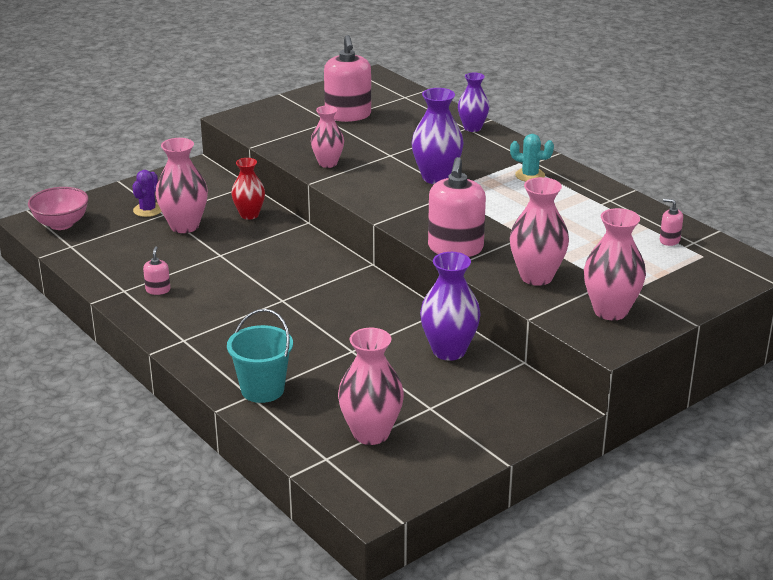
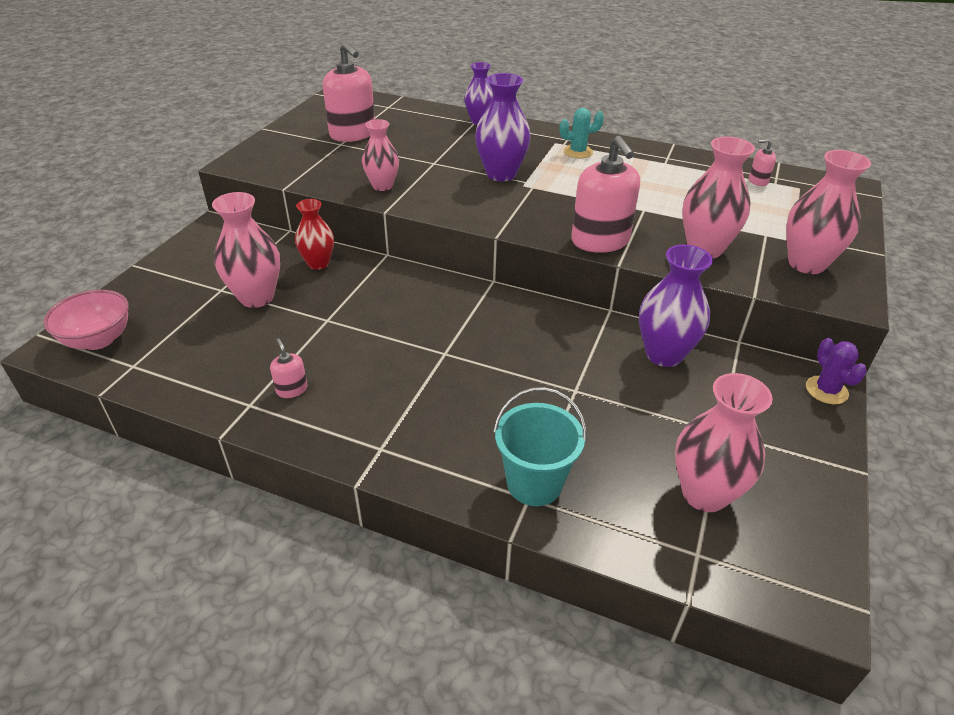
camera: 30 degrees left, 10 degrees up
(148, 210) = (197, 290): purple cactus -> purple cactus (826, 390)

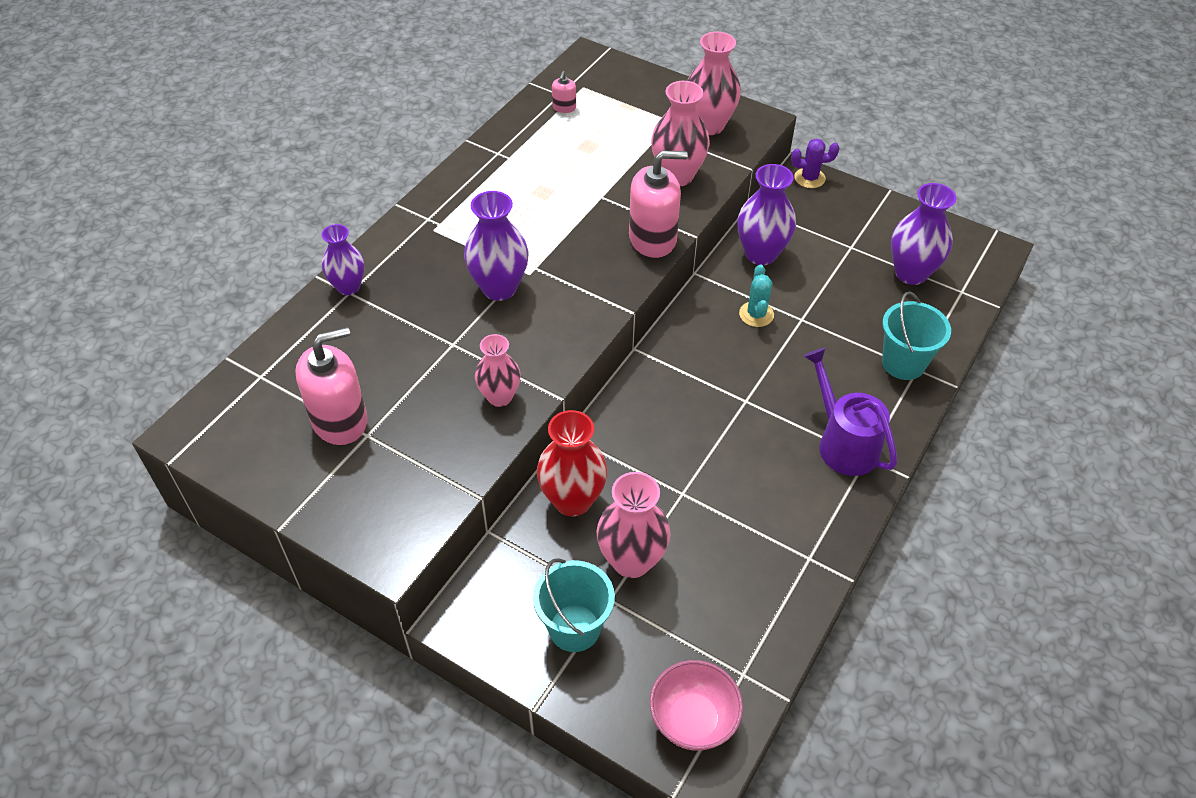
camera: 80 degrees left, 10 degrees up
(197, 275) = (574, 628): none -> turquoise bucket
(292, 389) = (789, 523): pink soap dispenser -> none
(318, 263) = (572, 500): red vase -> red vase, size x1.51
(398, 427) = (843, 443): none -> purple watering can
(578, 152) = (463, 216): turquoise cactus -> turquoise cactus (756, 314)
(704, 493) = (911, 273): pink vase -> purple vase

